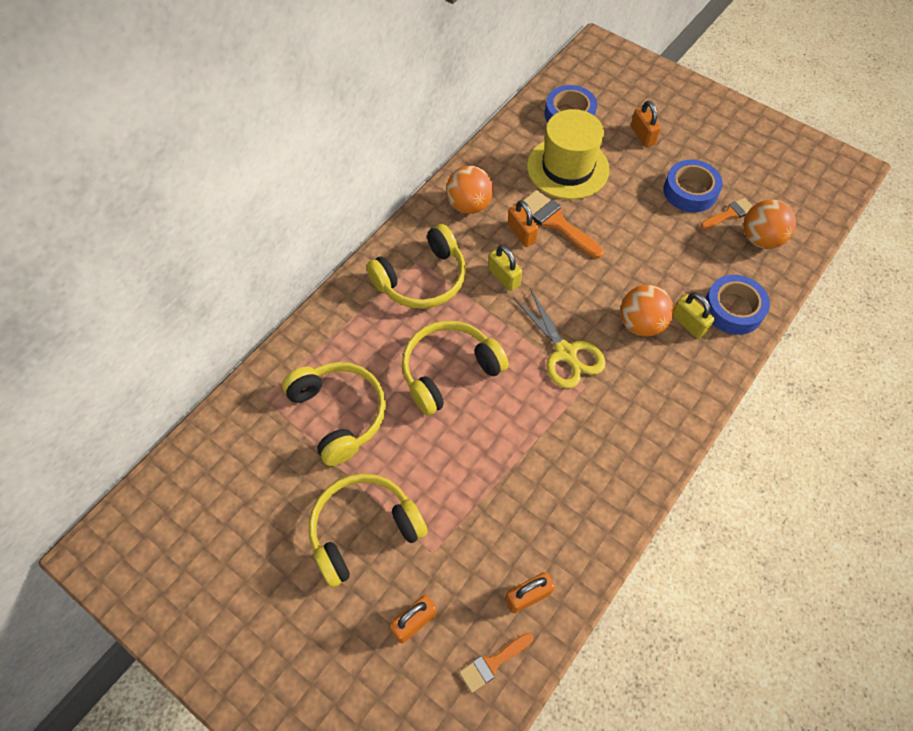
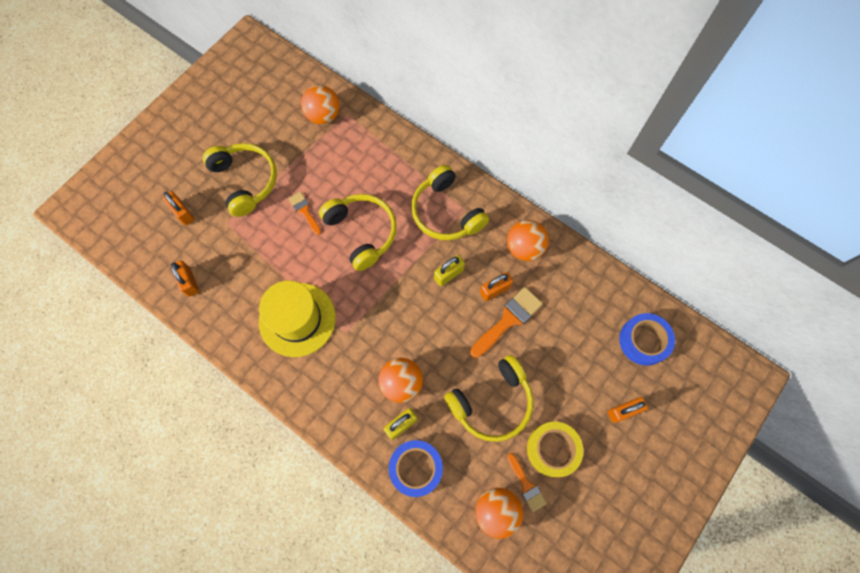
camera: 90 degrees right, 10 degrees up
(261, 427) = (323, 116): none -> orange ball
(339, 414) = (330, 161): yellow headphones -> yellow headphones (492, 402)
(492, 663) = (151, 259): orange brush -> orange brush (304, 211)
(566, 353) = (375, 319): yellow scissors -> none
(567, 168) = (574, 334): yellow hat -> yellow hat (297, 319)
(690, 191) = (553, 449): blue tape -> yellow tape

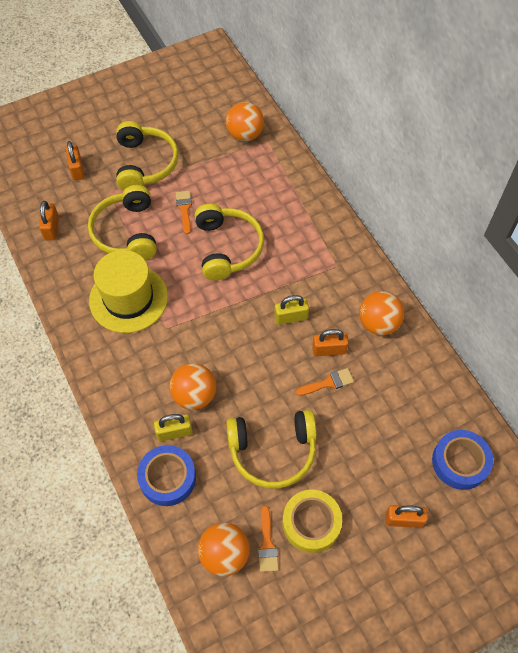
camera: 25 degrees right, 10 degrees down
(446, 212) = (317, 261): yellow headphones -> yellow headphones (127, 232)
(508, 320) = (328, 382): orange brush -> orange brush, size x0.60

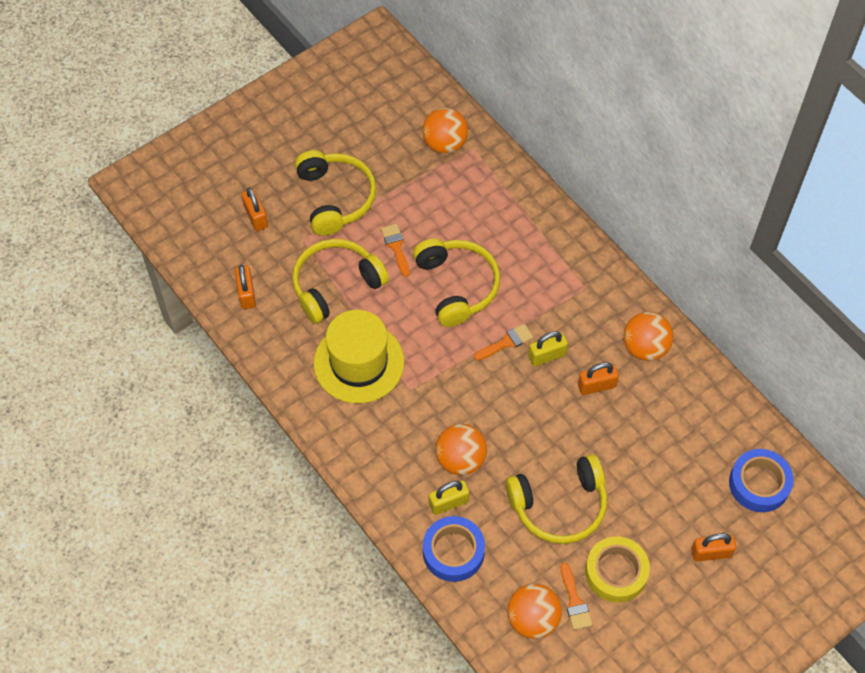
camera: 10 degrees left, 0 degrees up
(127, 232) = (336, 285): yellow headphones -> yellow headphones turned 75 degrees clockwise
(328, 382) = (603, 422): orange brush -> orange brush (506, 342)

